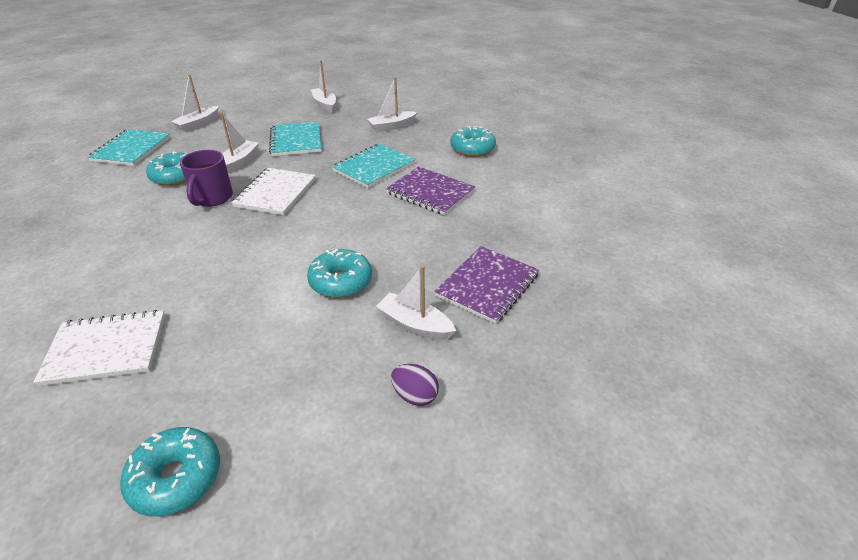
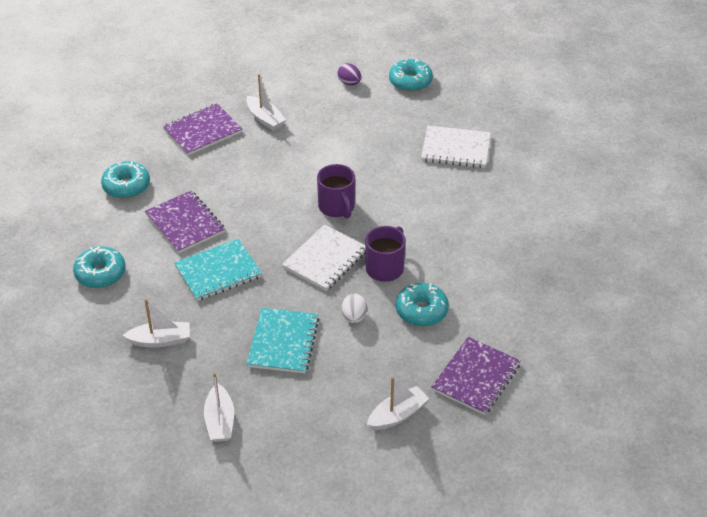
camera: 160 degrees left, 5 degrees up
(131, 149) = (476, 377): turquoise notebook -> purple notebook
(239, 162) = (354, 317): white boat -> white egg
(275, 237) = (337, 207): none -> purple mug
(341, 281) = (299, 157): turquoise donut -> turquoise donut (126, 186)
(415, 396) = (285, 85): purple egg -> purple egg (349, 83)

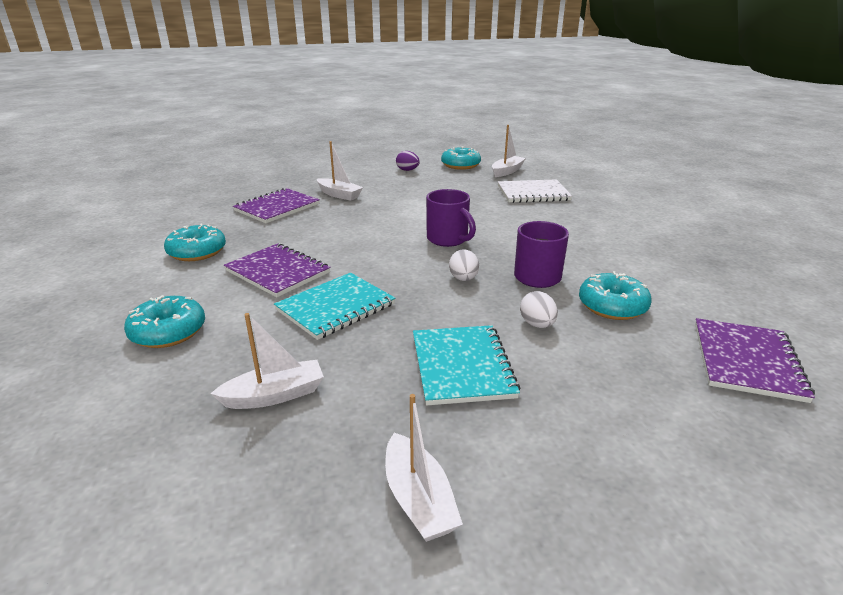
camera: 15 degrees left, 15 degrees down
(325, 259) = (463, 279): white notebook -> white egg
(397, 415) = (694, 428): white boat -> white boat (507, 171)

